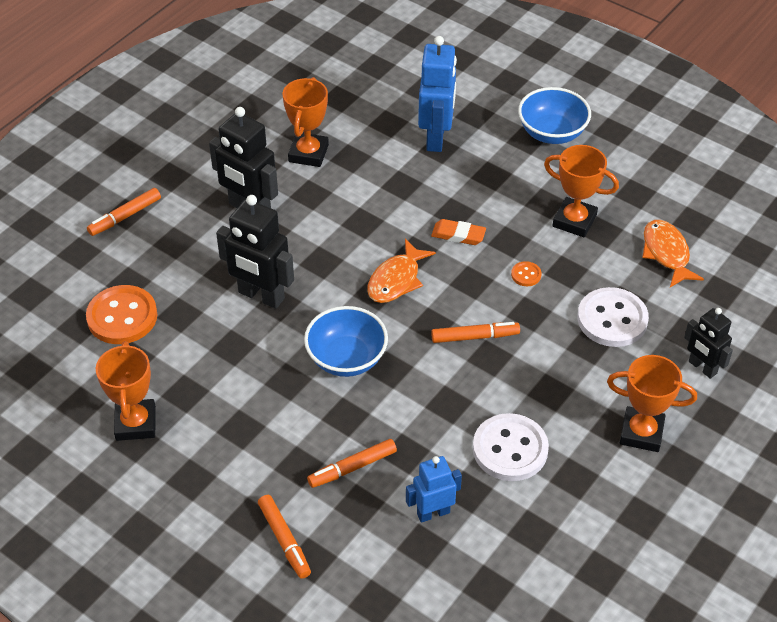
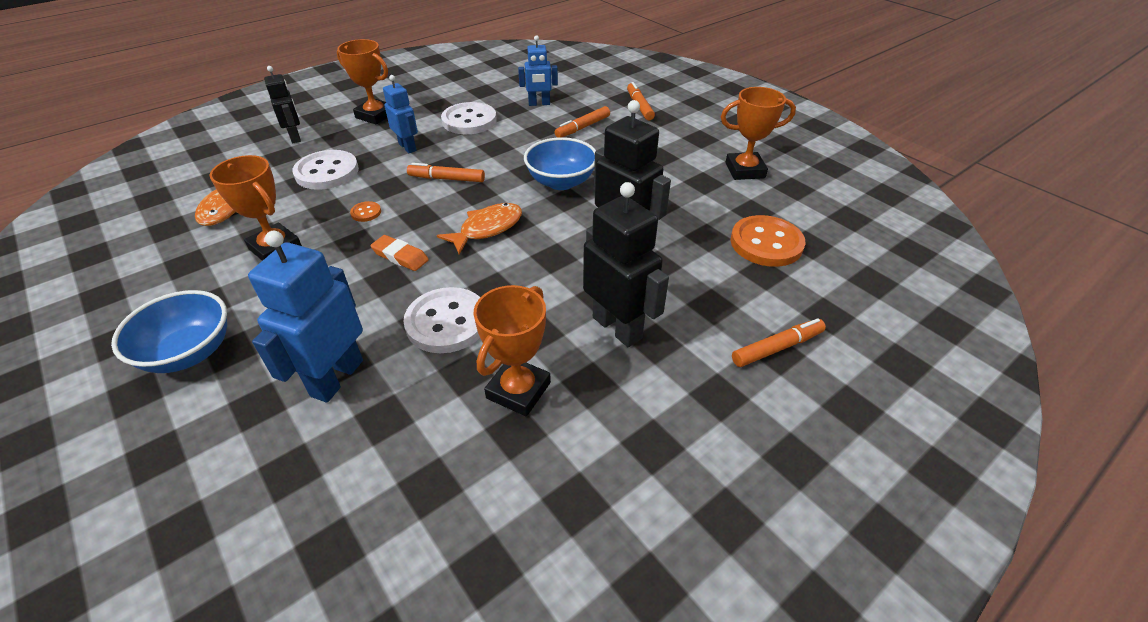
camera: 165 degrees left, 5 degrees down
(136, 423) = (745, 170): orange trophy -> orange trophy turned 75 degrees clockwise
(352, 468) = (582, 127): orange marker -> orange marker turned 150 degrees clockwise
(383, 187) = (447, 322): none -> white button
(553, 379) = (407, 147): none -> blue robot

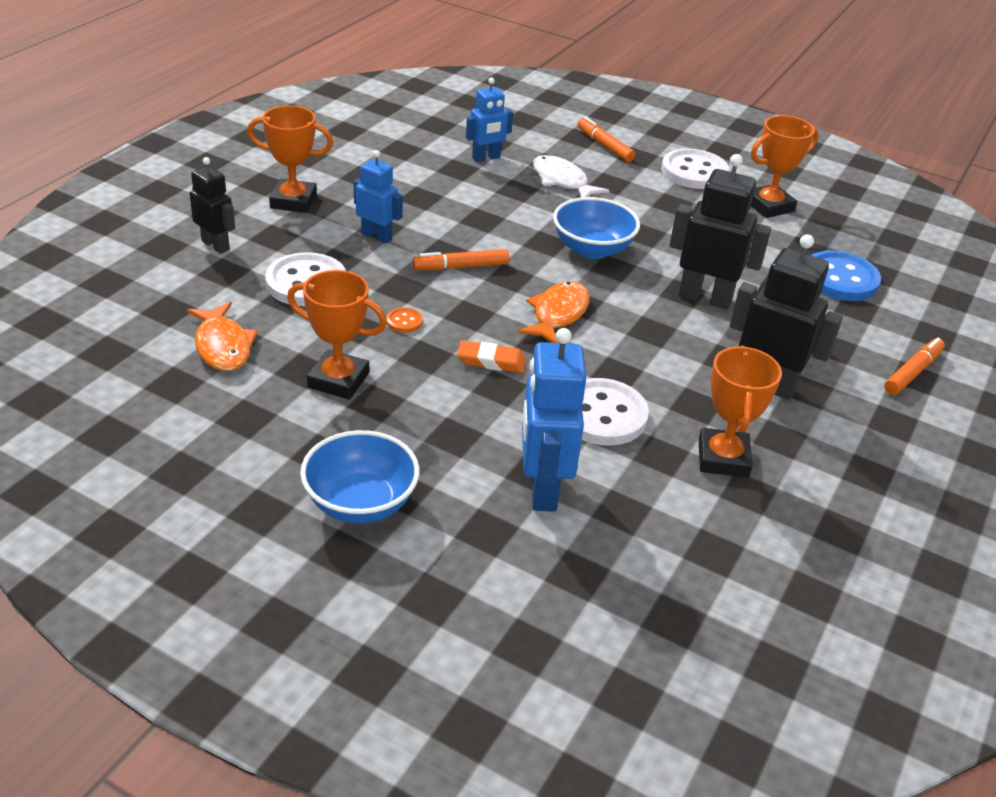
camera: 25 degrees left, 5 degrees down
(469, 121) = (421, 191): white button -> white button (694, 172)
(582, 127) = (562, 181): orange marker -> white fish
(766, 243) = (840, 279): orange button -> blue button

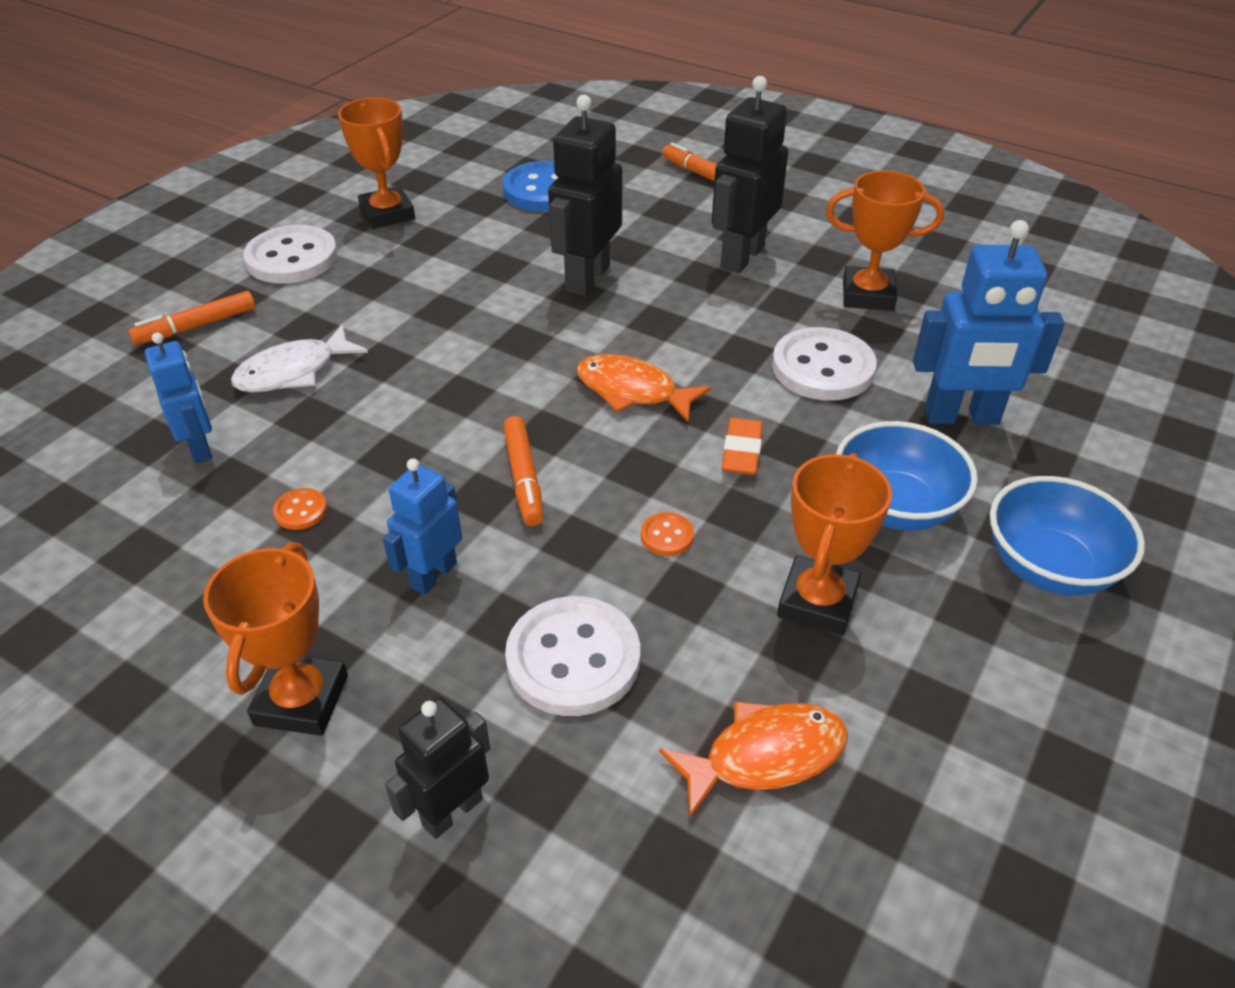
camera: 85 degrees left, 5 degrees up
(432, 192) = (300, 510): none -> orange button
(592, 249) = (480, 354): blue bowl -> blue bowl (895, 506)

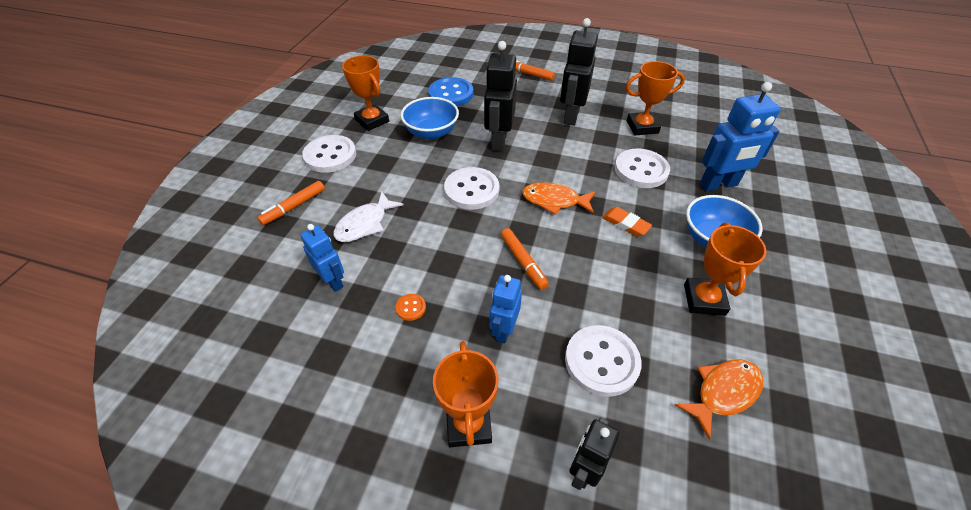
camera: 15 degrees left, 5 degrees up
(497, 349) = (471, 190): none -> white button
(667, 536) = (613, 279): orange button -> none
(742, 451) = (625, 224): orange eraser -> orange eraser turned 45 degrees counterclockwise
(1048, 566) = (798, 256): blue bowl -> blue bowl (431, 132)

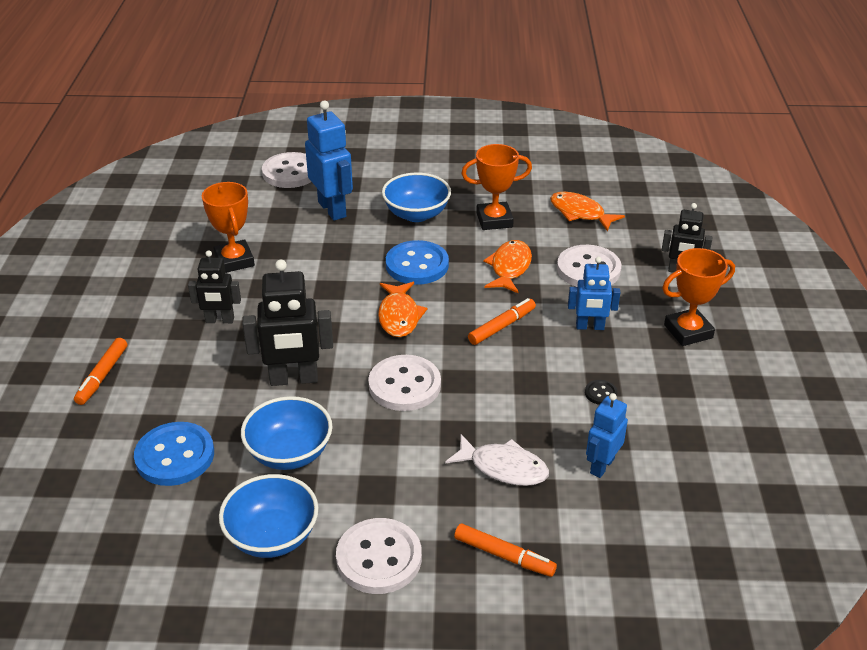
camera: 105 degrees left, 10 degrees down
(372, 121) = (272, 536): orange trophy -> blue bowl
(411, 308) = (600, 393): orange button -> black button
(571, 116) = (219, 320): black robot -> black robot, size x0.62
(613, 290) = (509, 268): none -> orange fish
(625, 224) = (417, 265): orange eraser -> blue button
(641, 170) = (323, 258): white button -> white button (290, 172)

